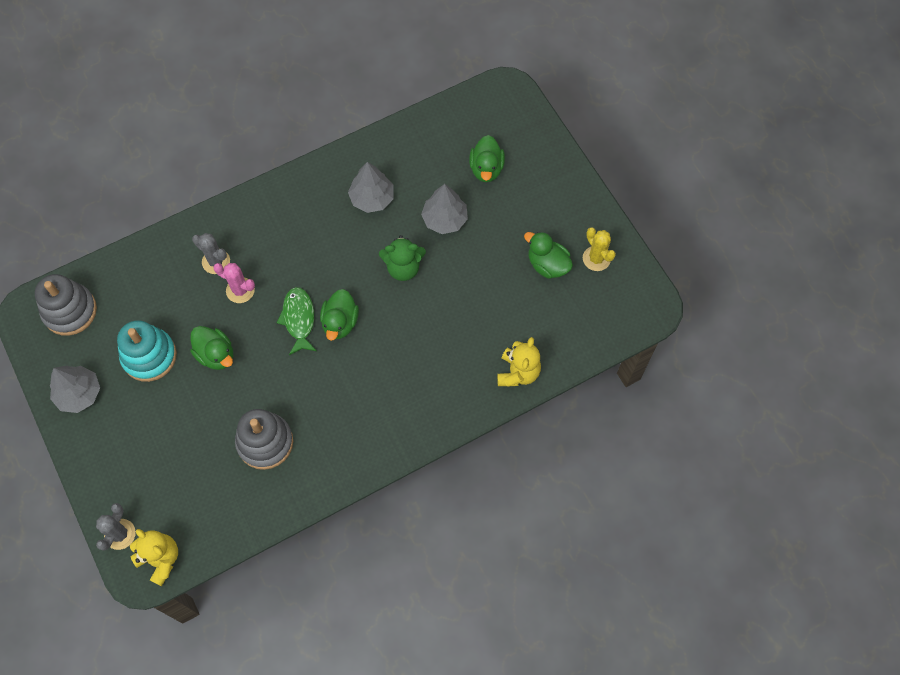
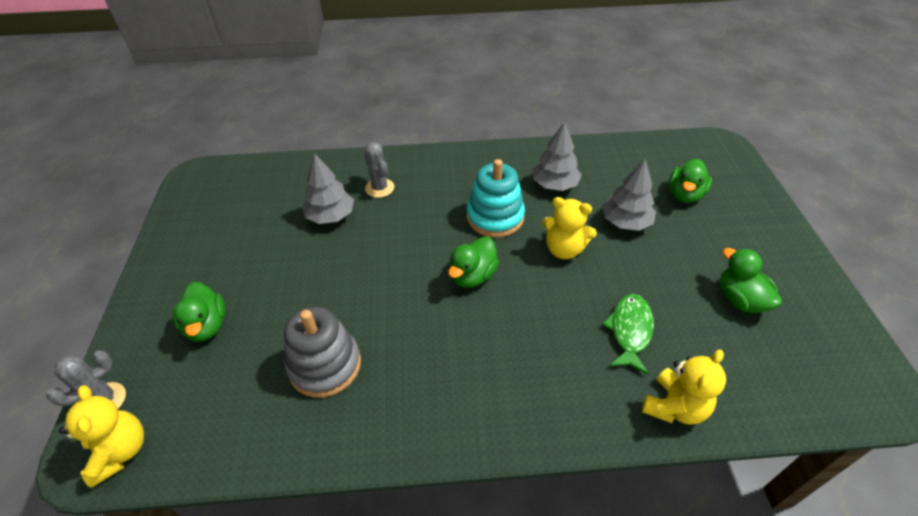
camera: 25 degrees right, 20 degrees down
(70, 311) = (229, 184): grey stacking toy -> none
(79, 394) = (182, 249): grey tree -> grey tree (331, 216)
(149, 356) = (268, 240): turquoise stacking toy -> turquoise stacking toy (495, 217)
(216, 354) = (330, 261): green duck -> green duck (206, 325)
(240, 290) = (387, 216): pink cactus -> none
(299, 319) = (431, 258): green fish -> green fish (630, 331)
(403, 268) = (564, 249): green teddy bear -> yellow teddy bear
(596, 258) = (808, 313): yellow cactus -> none

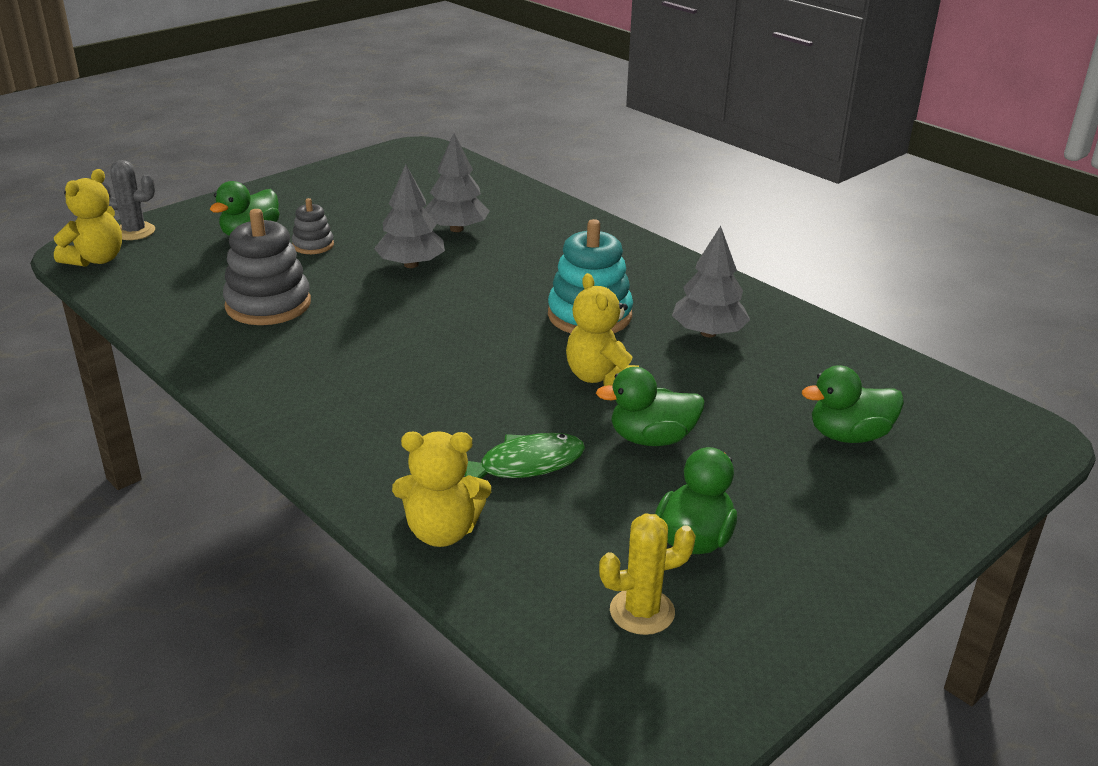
camera: 50 degrees right, 15 degrees down
(267, 297) = (313, 245): none -> grey stacking toy
(379, 188) = (535, 235): grey cactus -> none
(473, 276) = (478, 335): green duck -> green duck (651, 439)
(625, 222) = (716, 405): grey tree -> grey tree (411, 264)
(792, 356) = (642, 611): none -> yellow cactus

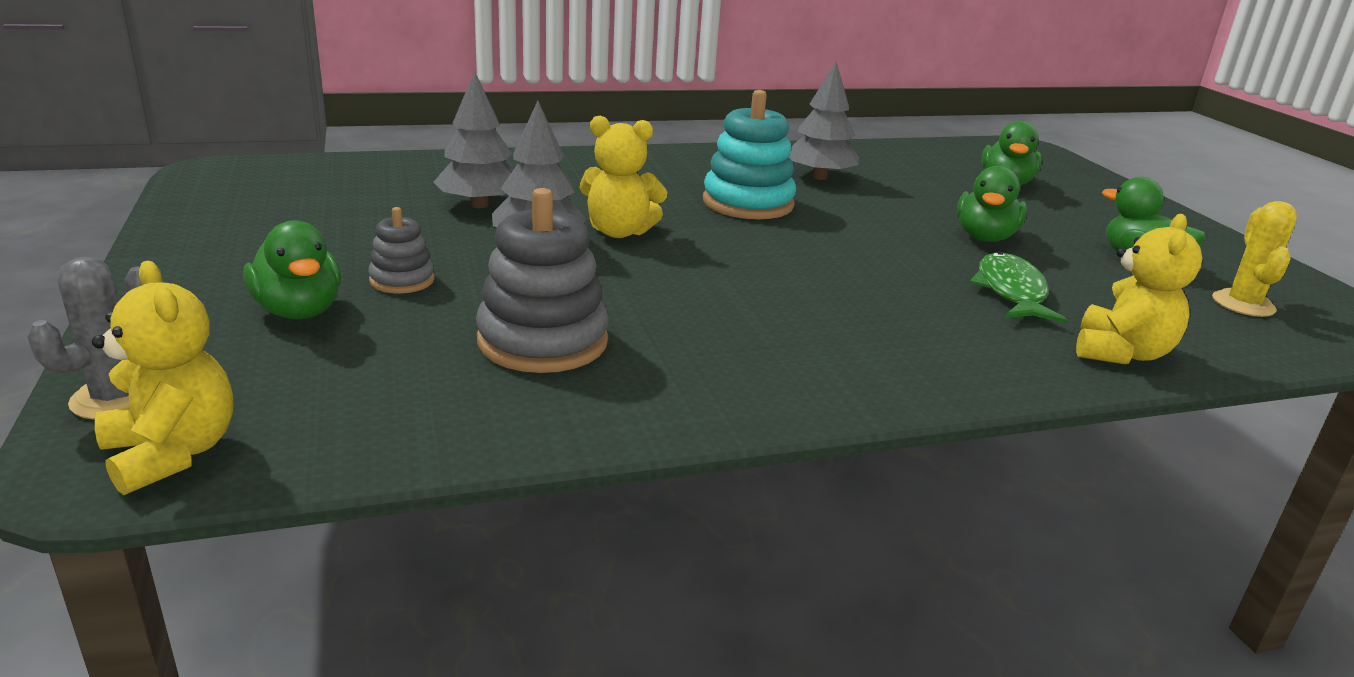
camera: 65 degrees left, 5 degrees down
(600, 377) = (868, 228): yellow teddy bear -> yellow teddy bear (619, 232)

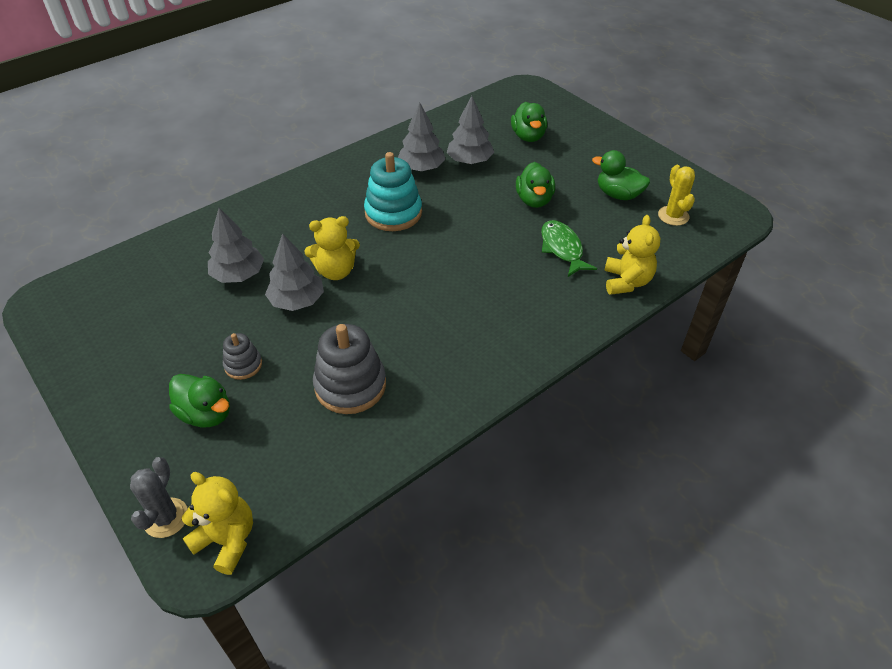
camera: 20 degrees left, 20 degrees up
(898, 185) = (469, 161): none -> grey tree

